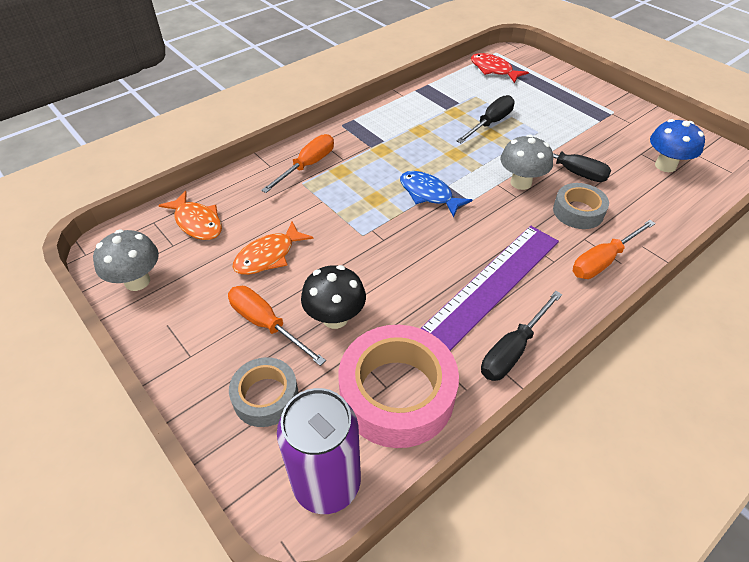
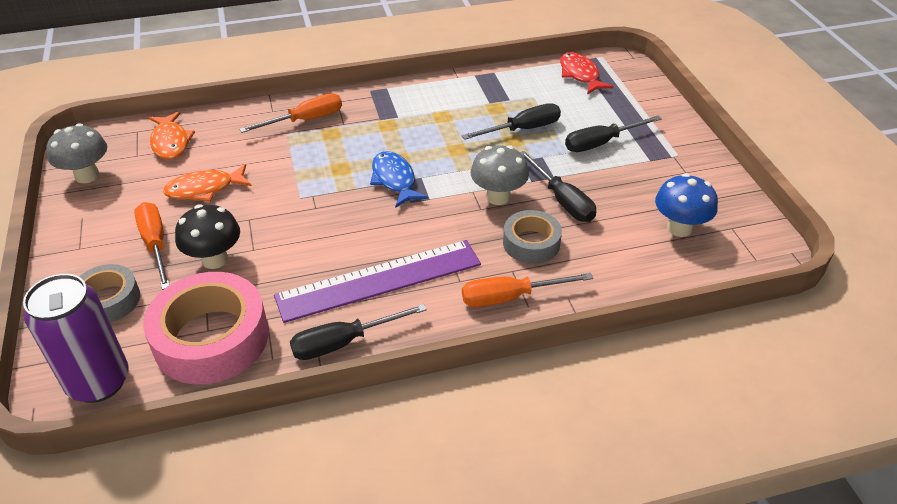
camera: 25 degrees right, 5 degrees down
(555, 118) = (601, 143): none -> black screwdriver

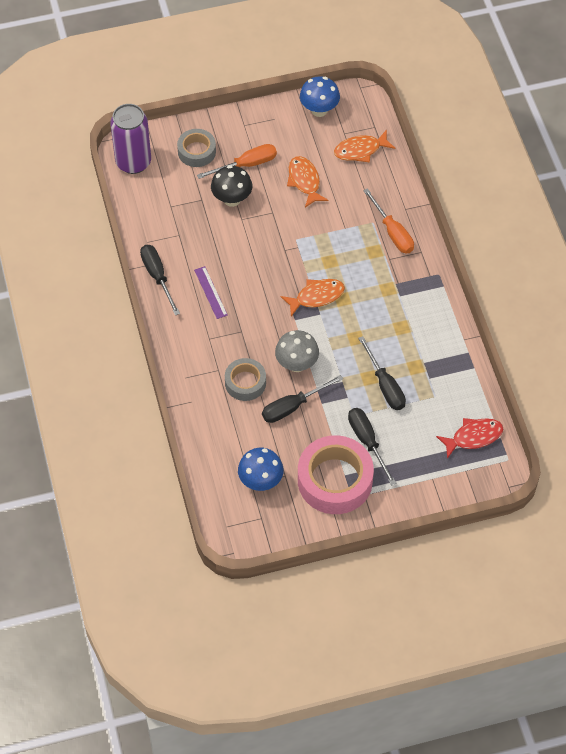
camera: 90 degrees right, 15 degrees up
(87, 176) = (319, 110): grey mushroom -> blue mushroom
(211, 338) = (163, 209): pink tape -> pink tape (335, 480)
(379, 280) = (211, 292): purple ruler -> purple ruler, size x0.46
(394, 180) = (316, 297): blue fish -> orange fish
(510, 297) = (193, 367): orange screwdriver -> none

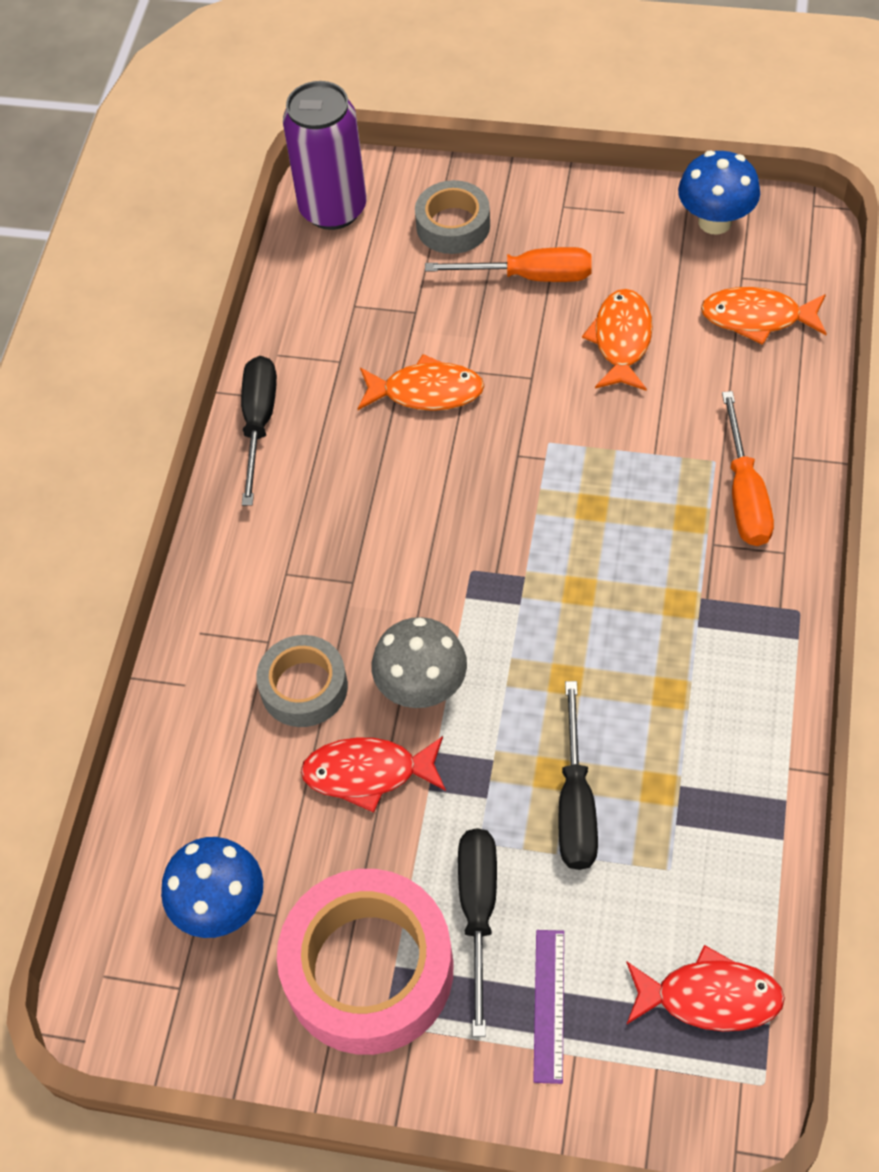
camera: 30 degrees right, 0 degrees up
(211, 292) = (337, 486): purple ruler -> purple ruler (549, 1005)
(232, 199) = (469, 329): black mushroom -> none
(292, 406) = (368, 773): black screwdriver -> red fish
(316, 297) = (531, 567): orange fish -> orange fish (426, 392)

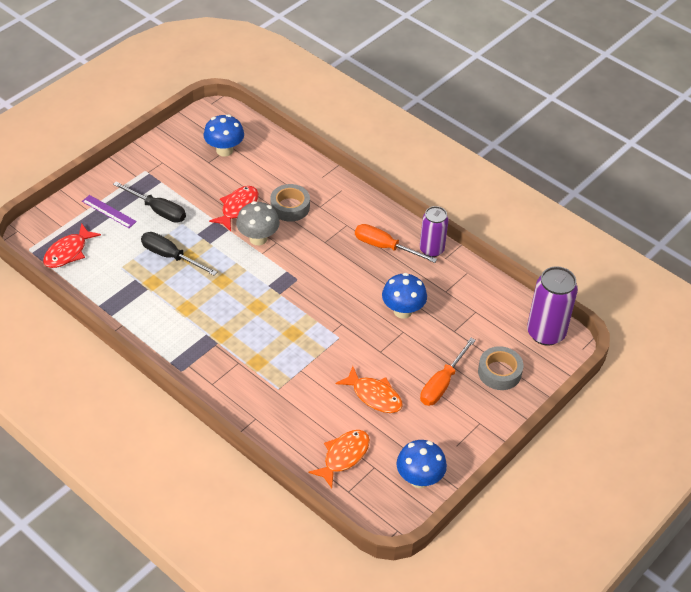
camera: 115 degrees right, 10 degrees down
(259, 423) = (431, 250): black screwdriver -> purple can
(368, 969) = (166, 175): pink tape -> none
(426, 392) = (403, 311): orange fish -> blue mushroom
(744, 494) = (252, 388): orange screwdriver -> orange screwdriver (385, 247)

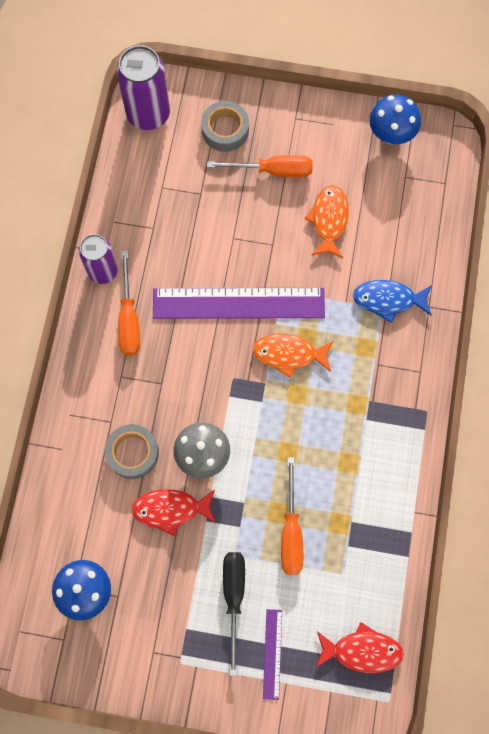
camera: 120 degrees left, 25 degrees up
(170, 256) = (291, 531): black screwdriver -> orange screwdriver
(281, 396) = (388, 300): none -> blue fish
(343, 456) = (413, 207): orange fish -> orange fish (289, 354)
(349, 309) = (238, 303): none -> purple ruler
(403, 311) = (207, 252): blue mushroom -> none

